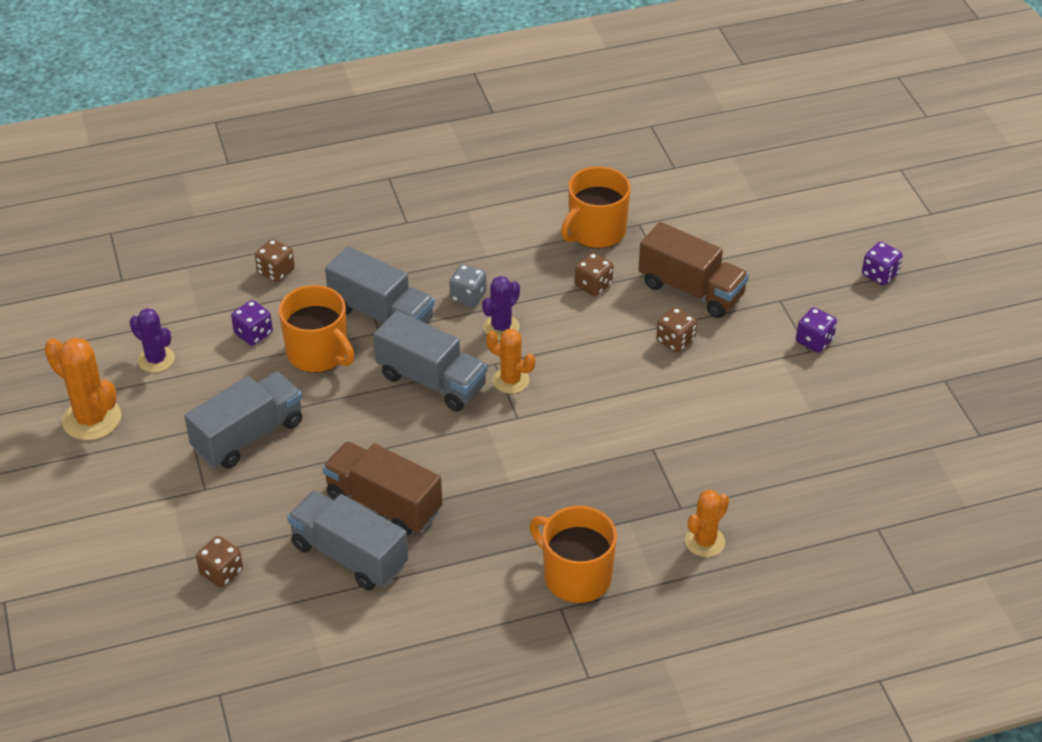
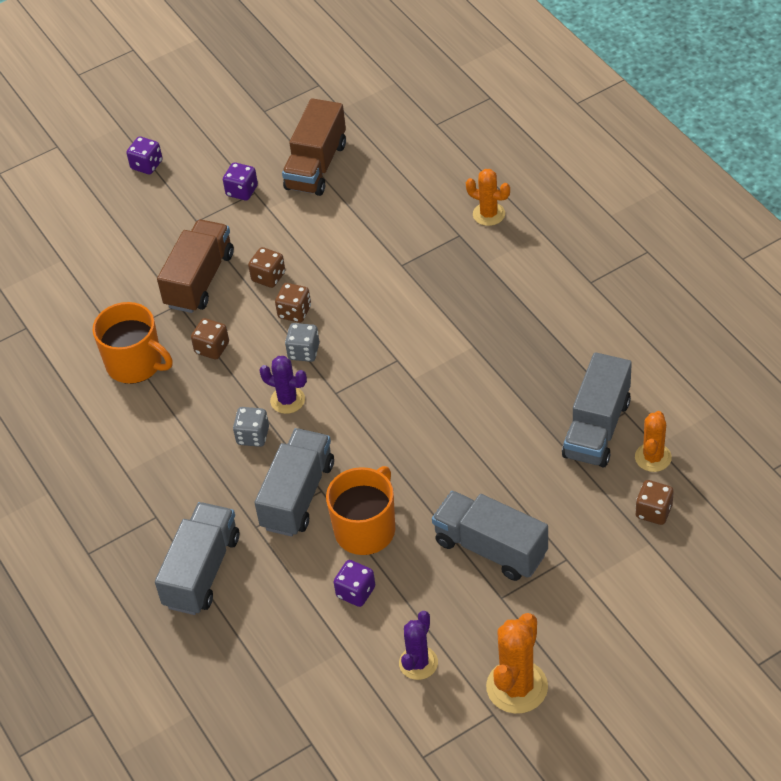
camera: 100 degrees left, 5 degrees up
(276, 271) = (260, 604): brown dice -> brown dice (294, 312)
(383, 504) = (531, 422): brown truck -> brown truck (316, 166)
(431, 381) = (373, 432): grey truck -> grey truck (202, 571)
(510, 380) = (353, 376): orange cactus -> orange cactus (653, 457)
(559, 349) = (304, 352): none -> grey dice
(576, 576) = (556, 280): orange mug -> none

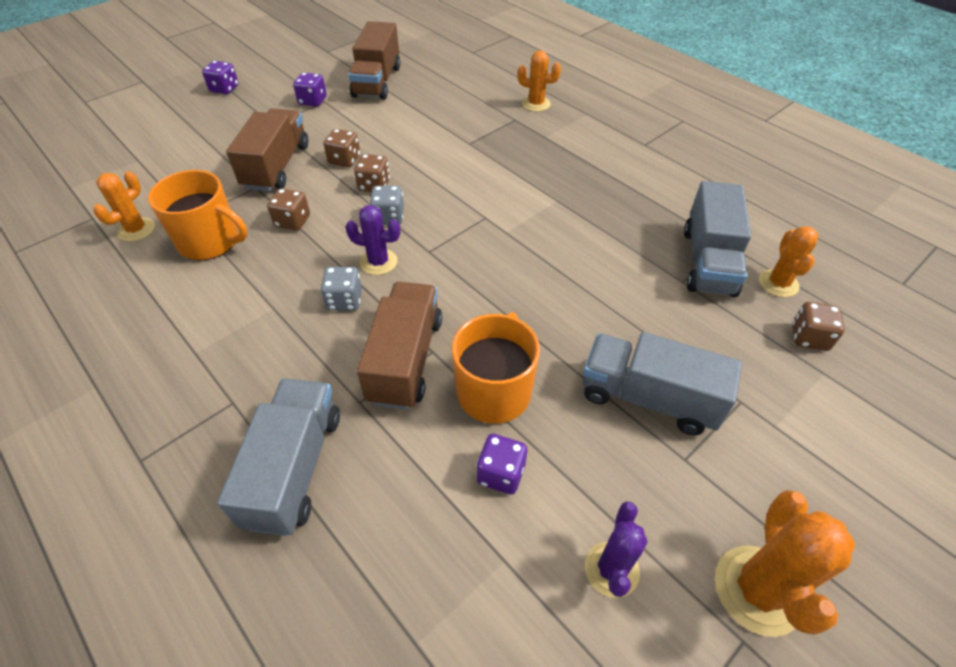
camera: 15 degrees left, 0 degrees up
(68, 344) = (136, 230): none -> orange cactus
(297, 495) = (405, 360): grey truck -> brown truck

